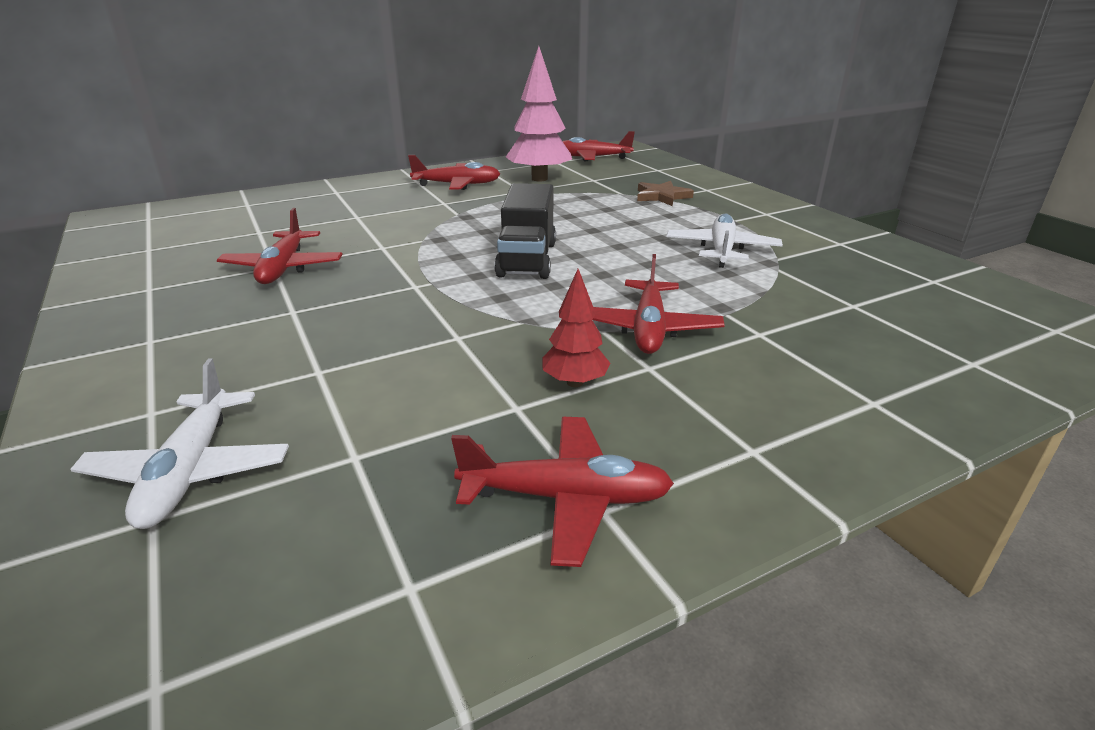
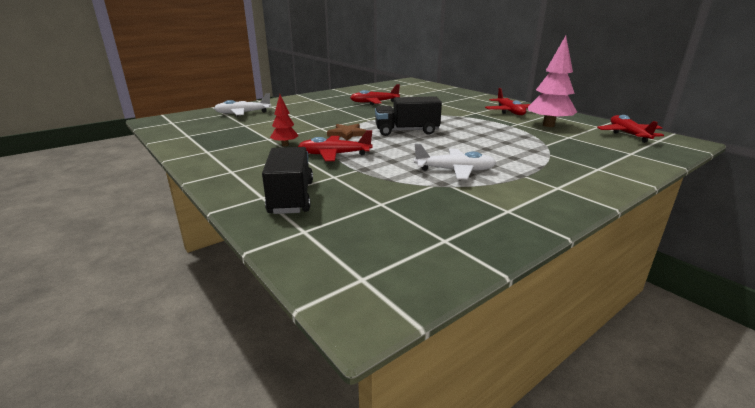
camera: 80 degrees right, 5 degrees down
(566, 498) = (215, 147): red plane -> none
(662, 196) = (555, 155): brown star -> brown star (347, 134)
(864, 373) = (291, 197): none -> black truck

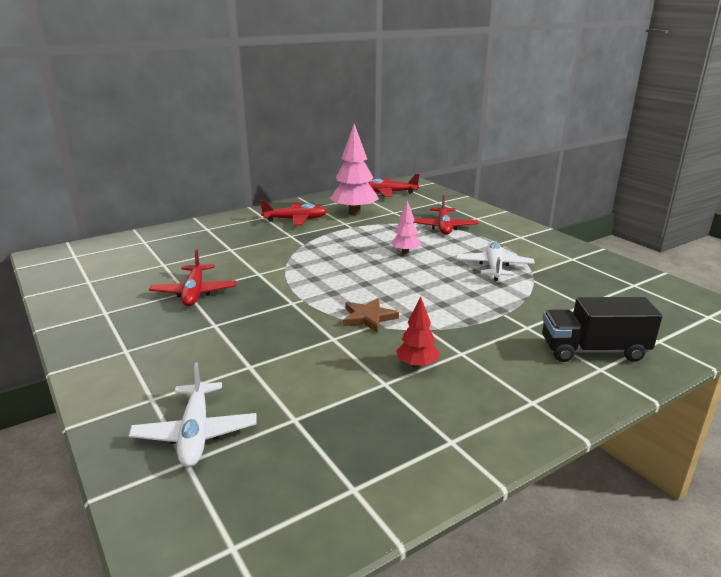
camera: 85 degrees left, 0 degrees up
(334, 155) = (456, 327): red plane -> red plane (444, 227)
(406, 131) = (363, 279): black truck -> none
(468, 141) = (405, 252): none -> pink tree

